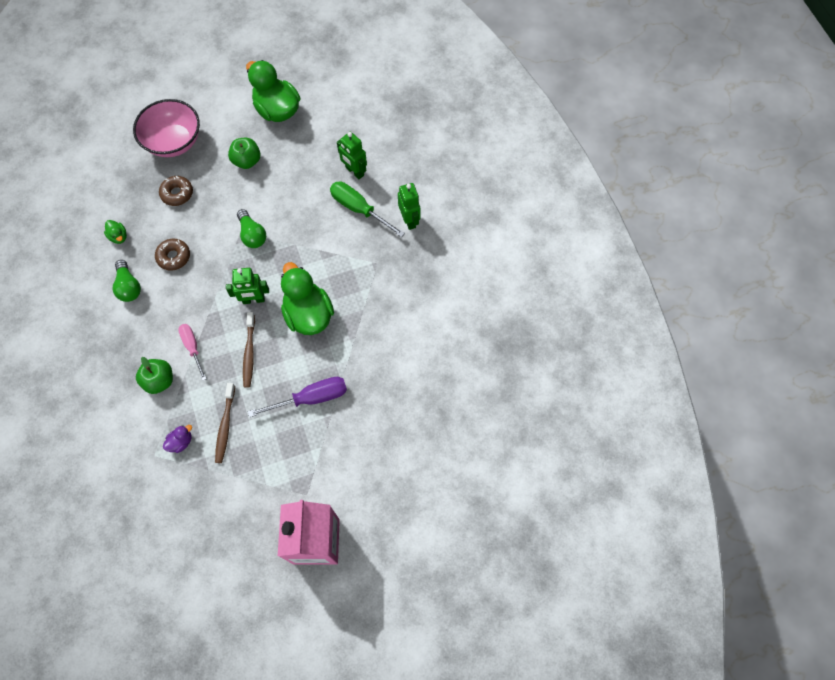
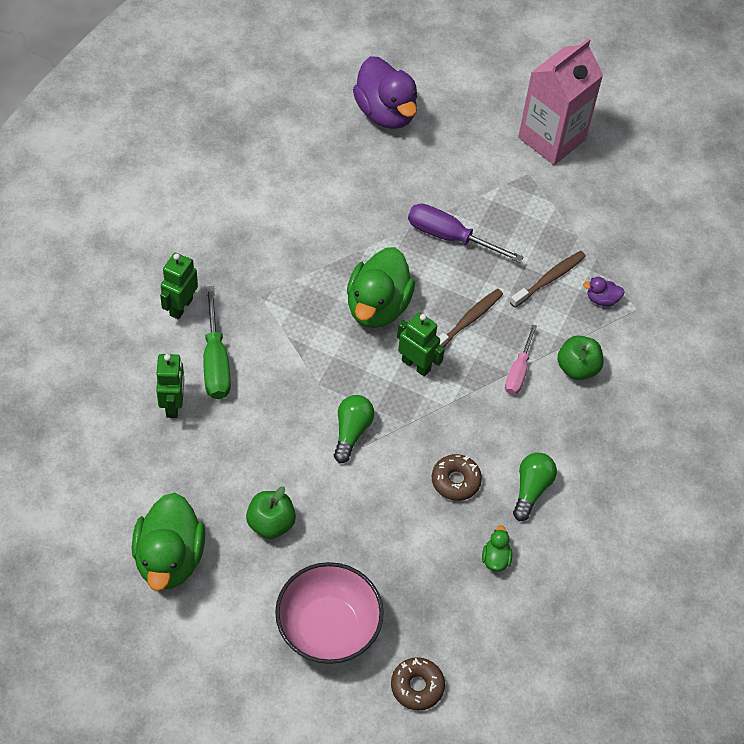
camera: 140 degrees left, 10 degrees down
(177, 193) = (386, 554): brown donut -> brown donut (417, 686)
(439, 452) = (385, 112): none -> purple duck

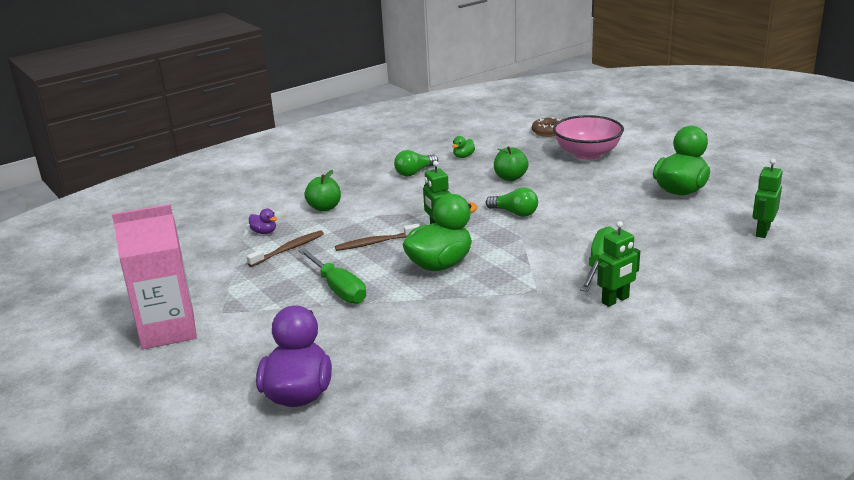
camera: 145 degrees left, 30 degrees down
(173, 405) = (648, 250): green robot -> green robot (762, 231)
(271, 523) = (600, 190): green apple -> green apple (510, 178)
(351, 432) = (514, 213): green light bulb -> green light bulb turned 105 degrees counterclockwise
(449, 237) = (338, 289): purple screwdriver -> green screwdriver
(455, 481) = (460, 183): brown donut -> none
(518, 371) = (367, 214): pink screwdriver -> none
(549, 279) = (288, 249): brown toothbrush -> brown toothbrush turned 150 degrees clockwise

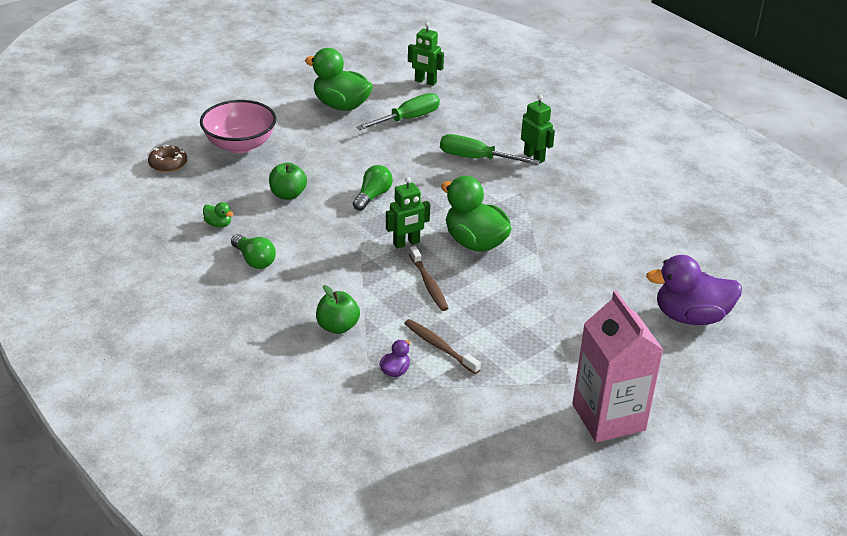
camera: 95 degrees left, 10 degrees up
(338, 289) = (522, 304): green screwdriver -> green screwdriver (408, 119)

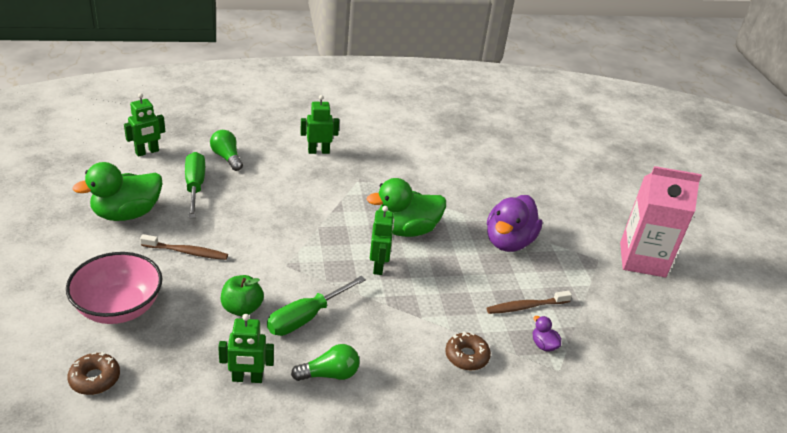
camera: 65 degrees left, 0 degrees up
(218, 224) = (247, 378): green duck -> green robot
(337, 327) = (466, 356): green apple -> brown donut
(373, 196) = (294, 256): green light bulb -> green light bulb (227, 157)
(429, 284) = (443, 278): brown toothbrush -> brown toothbrush (186, 252)
(476, 158) = (292, 178): green screwdriver -> green screwdriver (306, 317)
(690, 317) = (556, 177): purple duck -> purple duck (509, 242)

